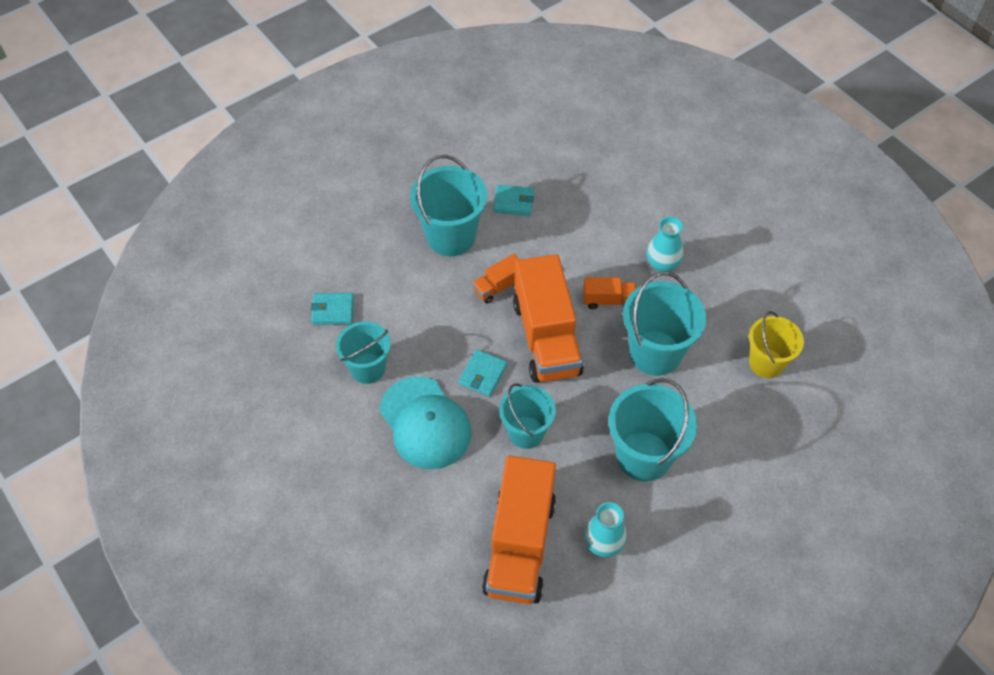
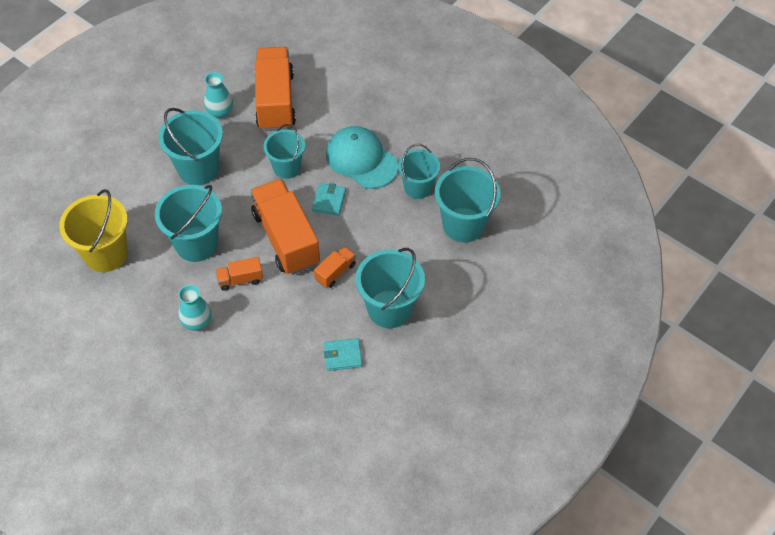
camera: 165 degrees right, 0 degrees up
(333, 310) = (463, 225): turquoise wallet -> turquoise bucket
(766, 363) = (106, 254): yellow bucket -> yellow bucket, size x1.51

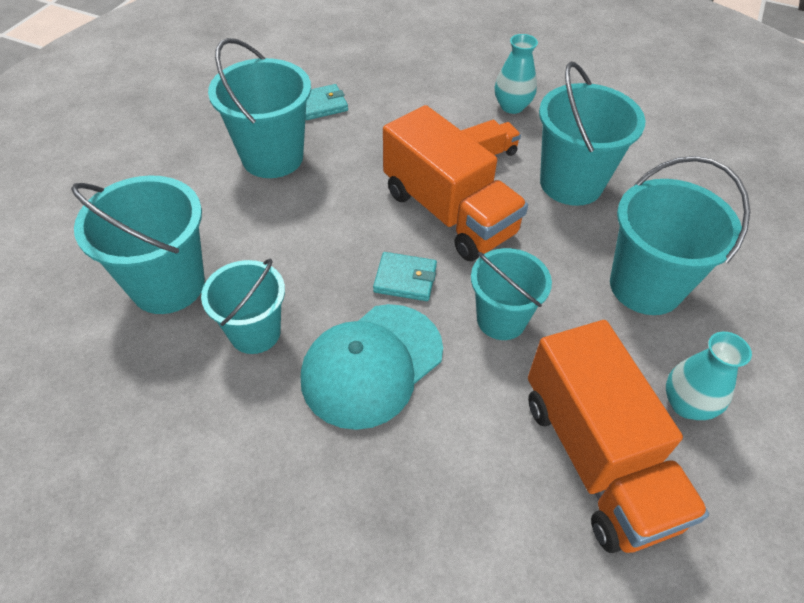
camera: 165 degrees right, 5 degrees down
(106, 254) = (678, 151): yellow bucket -> none
(329, 200) = (405, 279): turquoise wallet -> turquoise wallet turned 75 degrees counterclockwise
(335, 272) = (360, 184): orange truck -> none
(361, 159) = (372, 365): turquoise cap -> turquoise cap turned 105 degrees clockwise

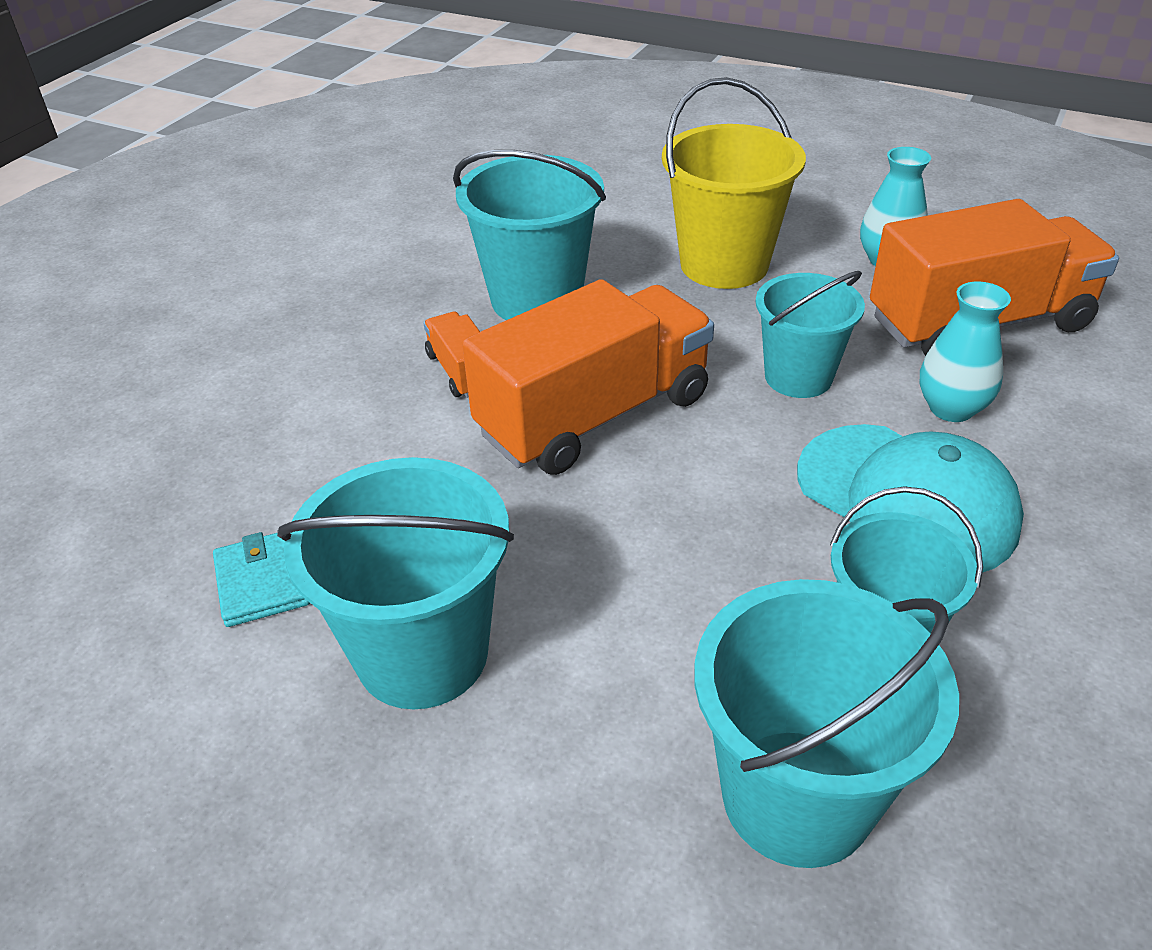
camera: 85 degrees left, 10 degrees down
(405, 279) = (738, 464): turquoise wallet -> none
(512, 106) = (344, 338): turquoise vase -> turquoise vase (951, 408)
(645, 286) = (724, 264): turquoise bucket -> yellow bucket

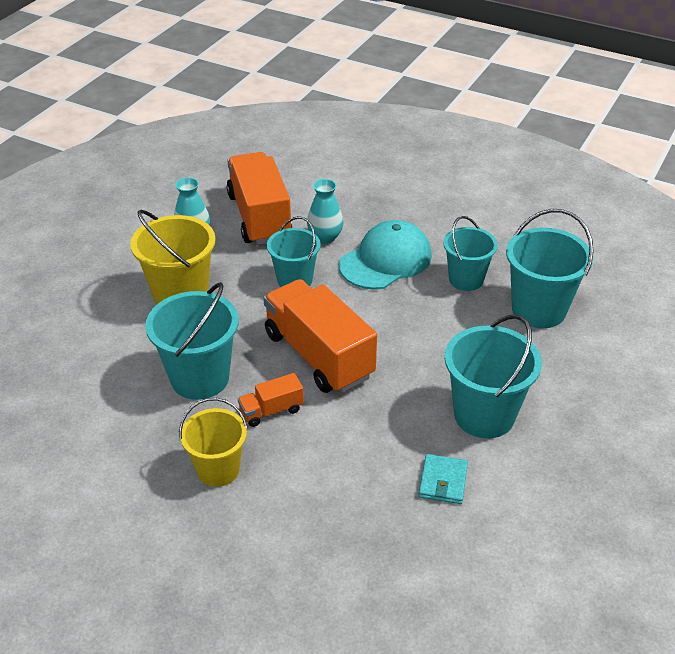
camera: 90 degrees left, 0 degrees up
(262, 582) = (443, 481): turquoise wallet -> turquoise wallet turned 60 degrees counterclockwise
(349, 332) = (218, 470): none -> yellow bucket

